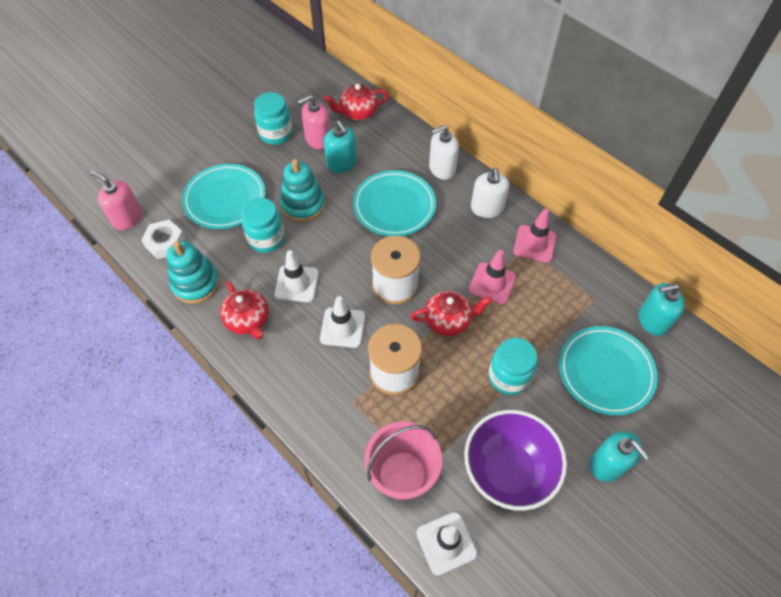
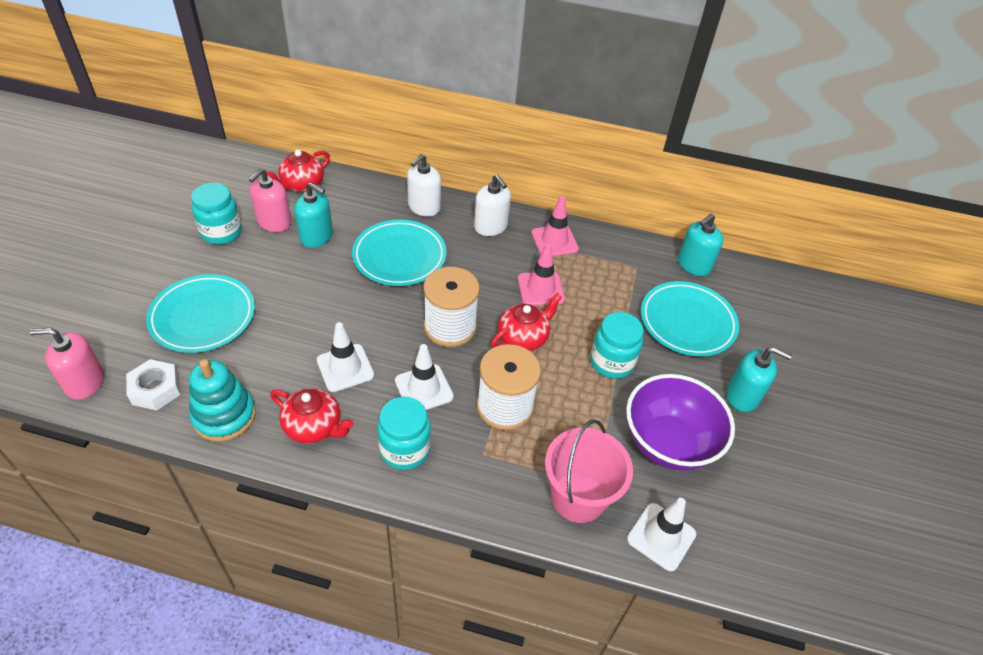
camera: 35 degrees left, 10 degrees down
(266, 239) = (280, 338): turquoise jar -> turquoise jar (405, 449)
(303, 205) = (300, 290): turquoise stacking toy -> none

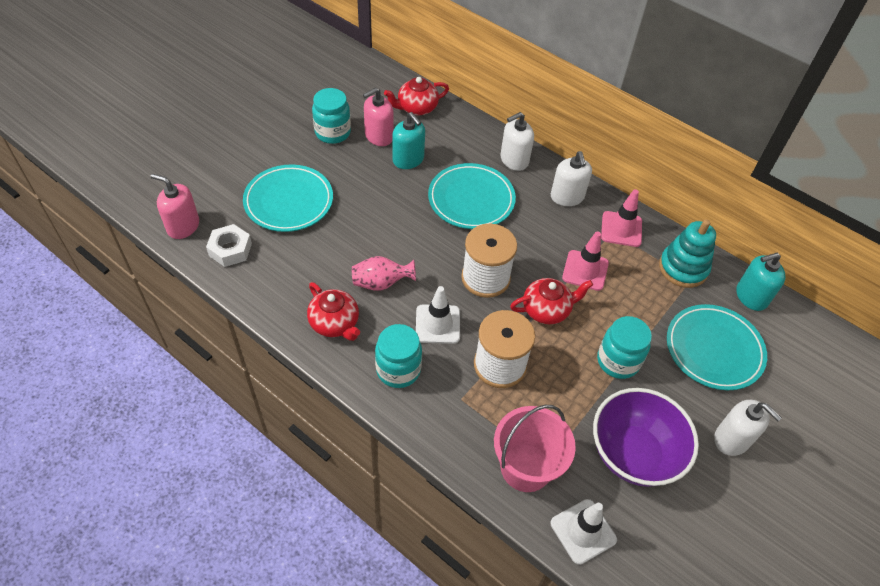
camera: 25 degrees right, 5 degrees up
(224, 416) = (271, 289): turquoise stacking toy -> turquoise stacking toy (683, 268)
(345, 368) = (381, 283): white traffic cone -> pink vase
(742, 396) = (732, 439): turquoise soap dispenser -> white soap dispenser

